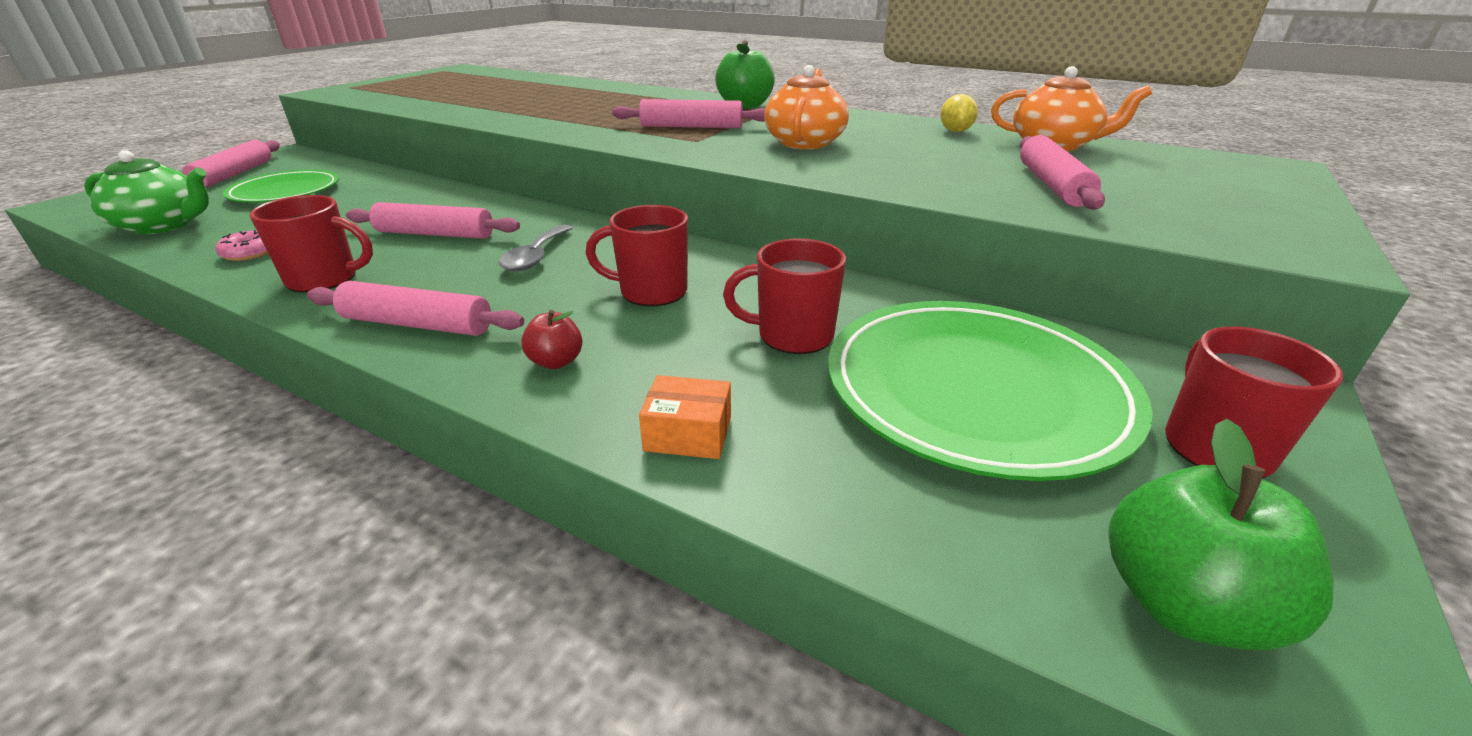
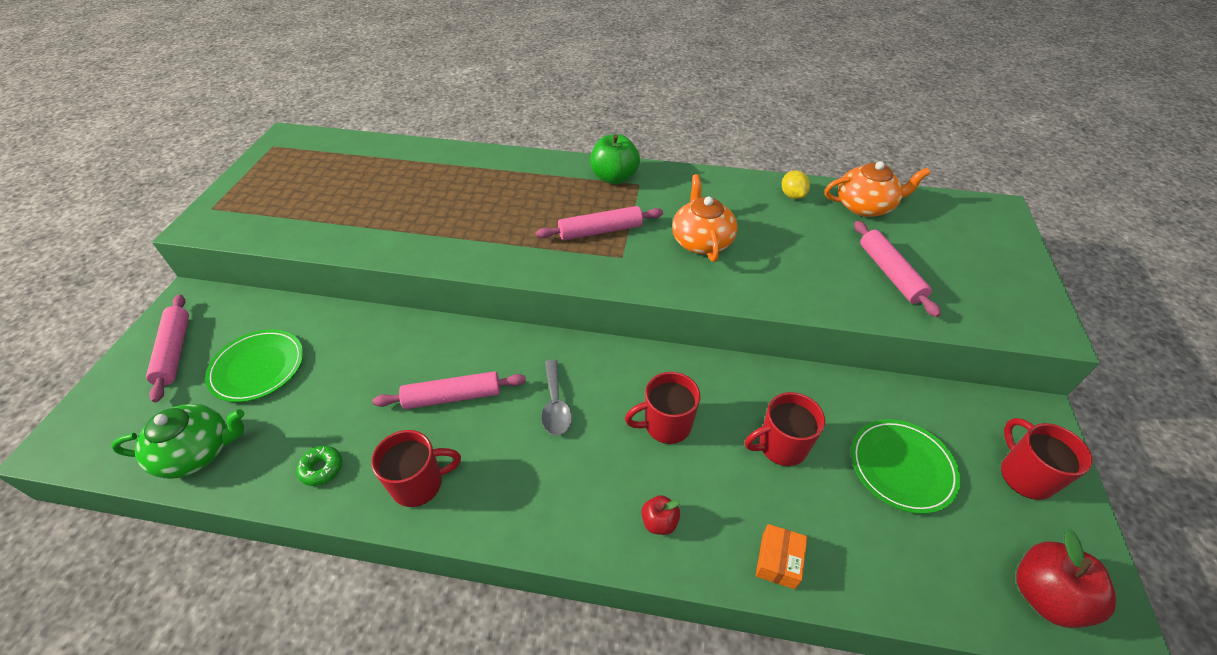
camera: 20 degrees left, 15 degrees up
(250, 253) = (322, 468): pink donut -> green donut
(417, 324) = (537, 514): pink rolling pin -> none
(688, 434) = (778, 561): orange box -> orange box turned 60 degrees counterclockwise
(975, 390) = (902, 467): green plate -> green plate, size x0.60
(1183, 604) = (1044, 595): green apple -> red apple

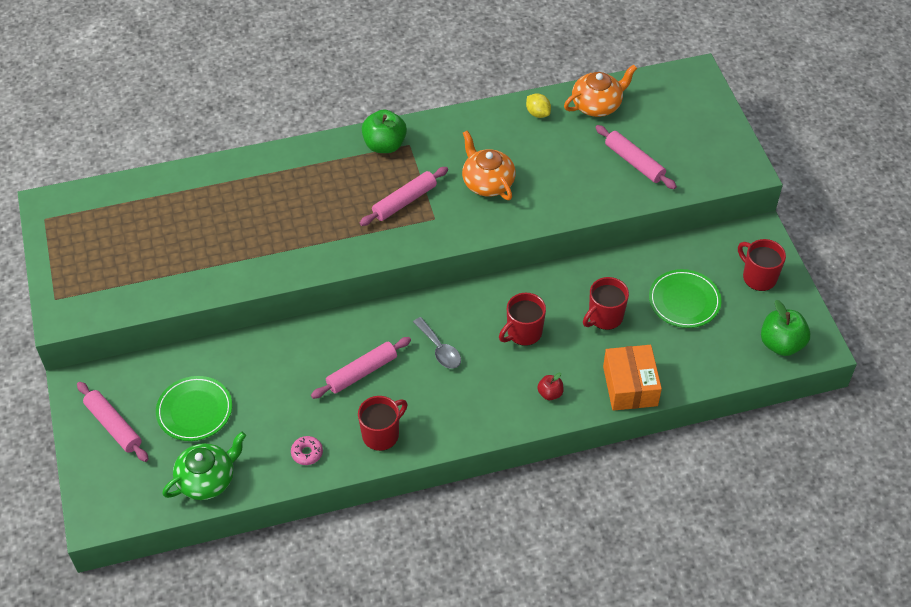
camera: 25 degrees left, 5 degrees up
(322, 468) = (307, 453): green donut -> pink donut
(778, 561) = (630, 386): orange box -> orange box, size x1.81
(1044, 595) = (781, 344): red apple -> green apple

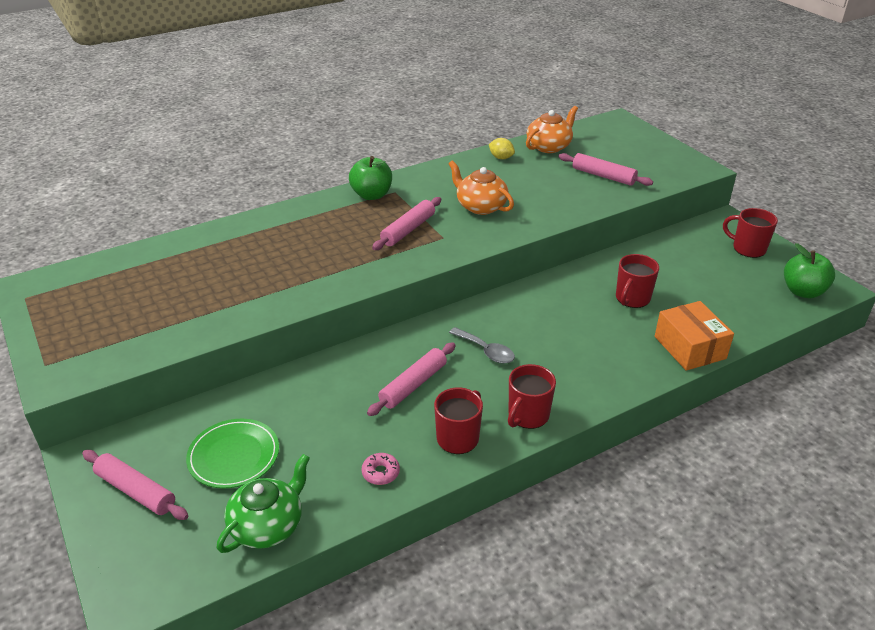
camera: 15 degrees left, 15 degrees down
(523, 333) = (562, 323): red mug -> red mug (527, 416)
(550, 393) = (616, 368): red apple -> none
(684, 301) = (696, 275): green plate -> none

